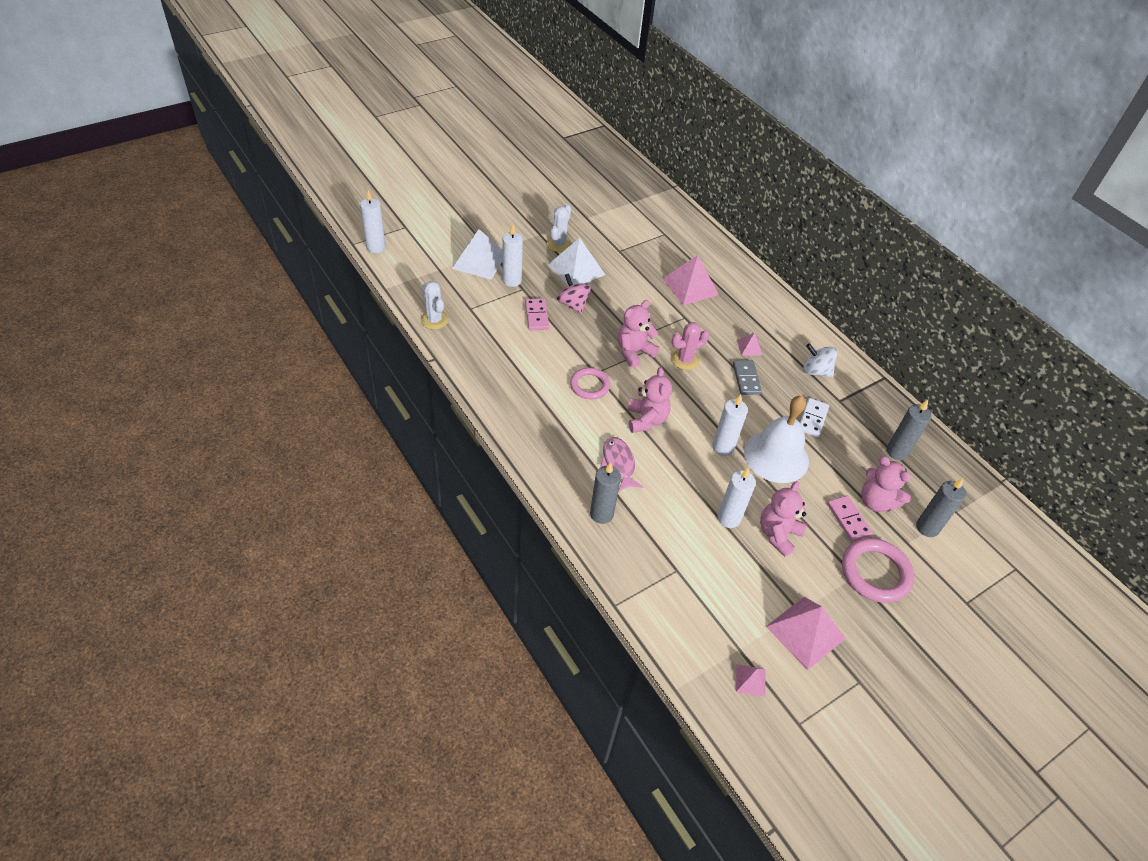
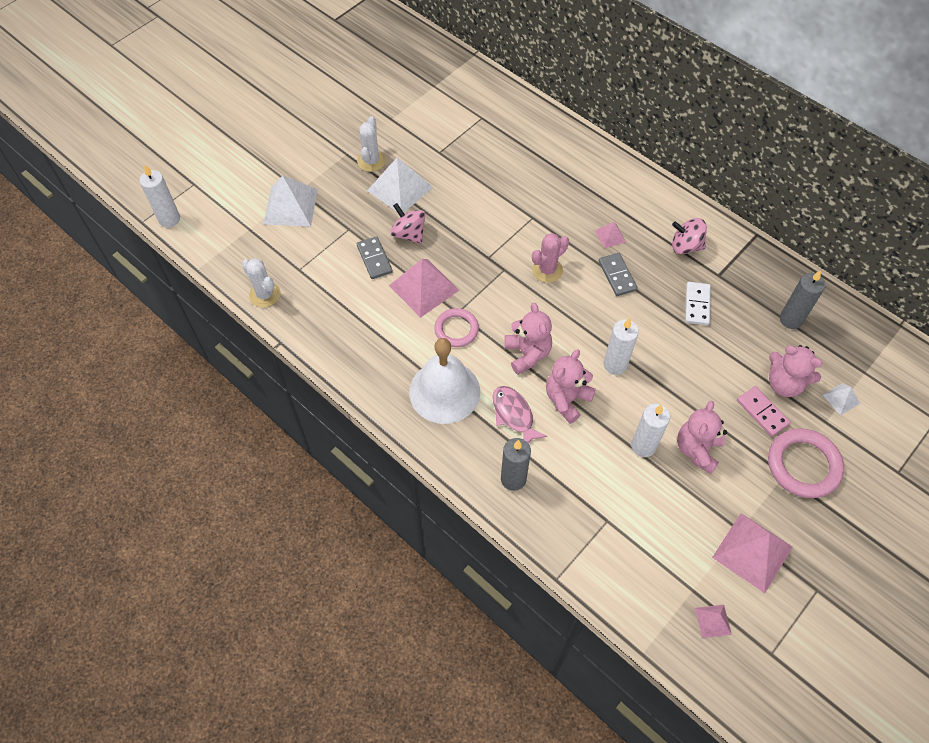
camera: 10 degrees left, 10 degrees up
(512, 280) = (334, 221): white candle -> none
(537, 316) = (374, 259): pink domino -> grey domino
(634, 352) = (491, 275): pink teddy bear -> pink teddy bear (567, 399)
(690, 286) = (528, 177): pink pyramid -> pink pyramid (424, 287)
(776, 456) = (672, 359): white bell -> white bell (444, 391)
(816, 371) = (685, 246): white spinning top -> pink spinning top
(927, 527) = (841, 399): grey candle -> white pyramid

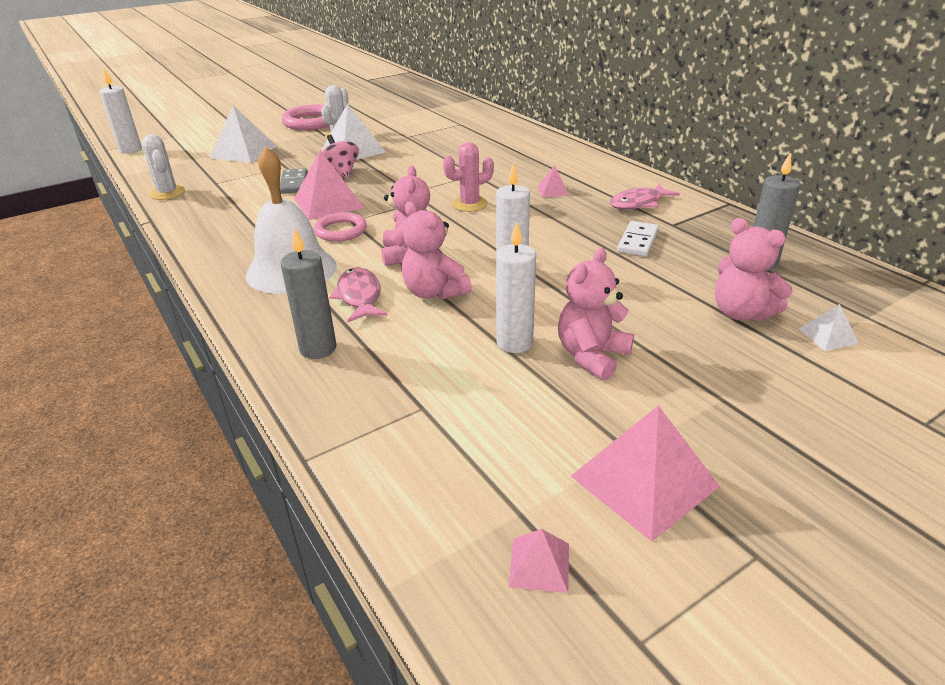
camera: 15 degrees right, 25 degrees down
(567, 399) = (434, 292): pink teddy bear -> pink teddy bear turned 90 degrees counterclockwise
(617, 276) = (547, 214): grey domino -> none
(685, 246) = (639, 203): pink spinning top -> pink fish
(762, 412) = (701, 334): pink domino -> none
(803, 465) = (756, 393): pink ring -> pink ring (311, 122)

